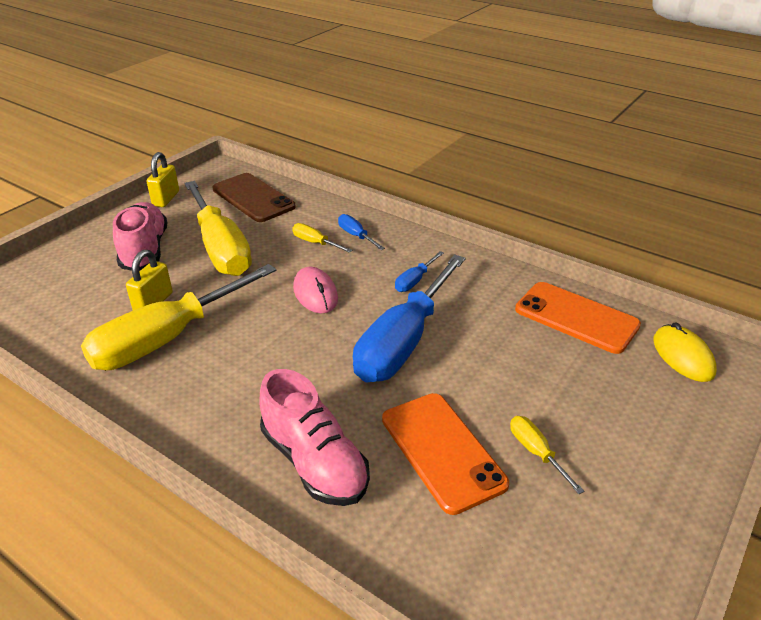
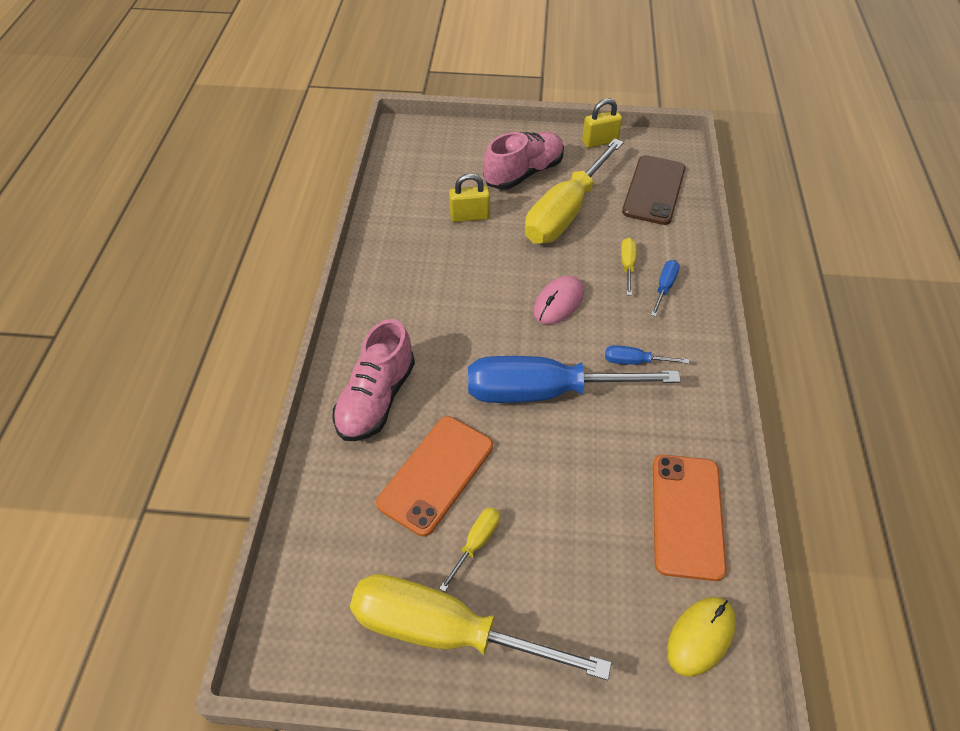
camera: 60 degrees right, 15 degrees up
(168, 338) = (439, 248): yellow screwdriver -> yellow screwdriver (448, 632)

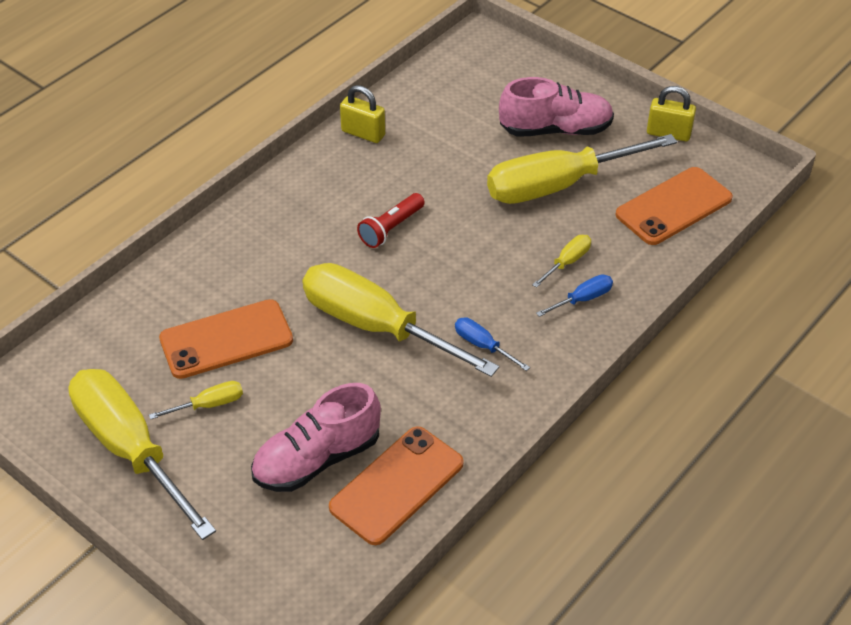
camera: 35 degrees right, 5 degrees down
(376, 398) = (234, 258): pink shoe -> pink shoe (317, 459)
(469, 216) = (461, 146): yellow padlock -> yellow padlock (363, 133)
(479, 306) = (391, 228): none -> red flashlight
(545, 392) = (377, 327): blue screwdriver -> yellow screwdriver
(558, 302) = (466, 261): pink mouse -> none
(654, 190) = (673, 206): brown phone -> orange phone
(700, 636) = (313, 570): yellow mouse -> none

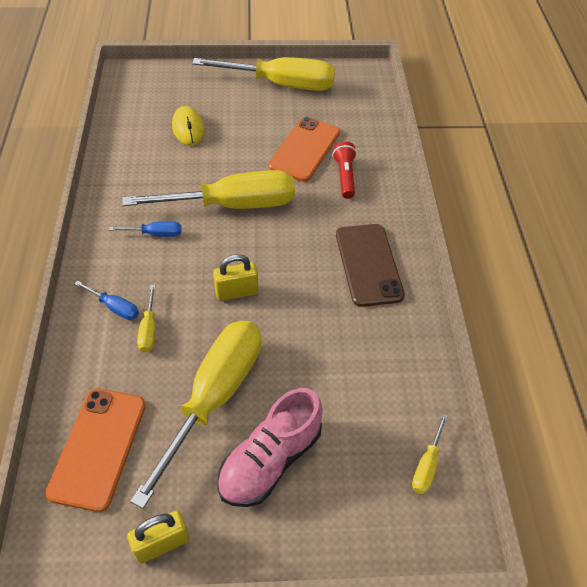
camera: 135 degrees right, 5 degrees up
(208, 405) = (271, 118): yellow screwdriver -> yellow screwdriver (427, 465)
(317, 459) = (188, 128): pink shoe -> yellow mouse
(324, 195) = (368, 264): none -> brown phone
(363, 133) = (409, 334): yellow padlock -> yellow padlock (236, 292)
(391, 228) = (297, 271): red flashlight -> red flashlight (344, 176)
(397, 485) = (134, 140): orange phone -> none
(582, 299) = (114, 307): blue screwdriver -> blue screwdriver turned 75 degrees counterclockwise

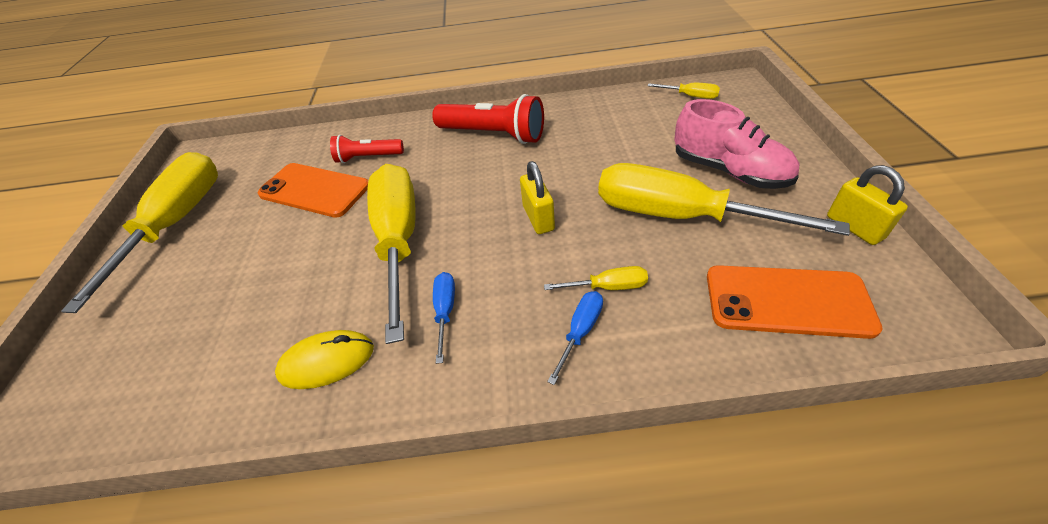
camera: 85 degrees left, 5 degrees down
(188, 128) = (226, 312): yellow mouse -> yellow mouse (327, 361)
(368, 264) = (493, 134): brown phone -> red flashlight

